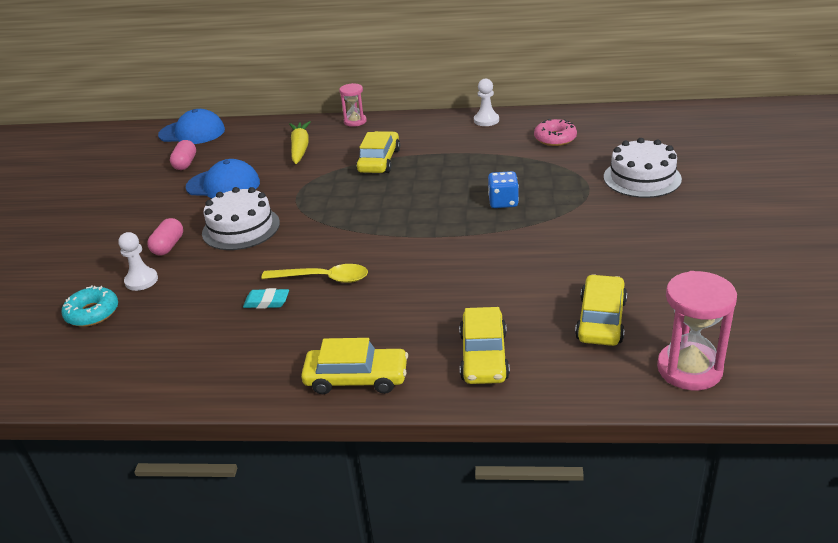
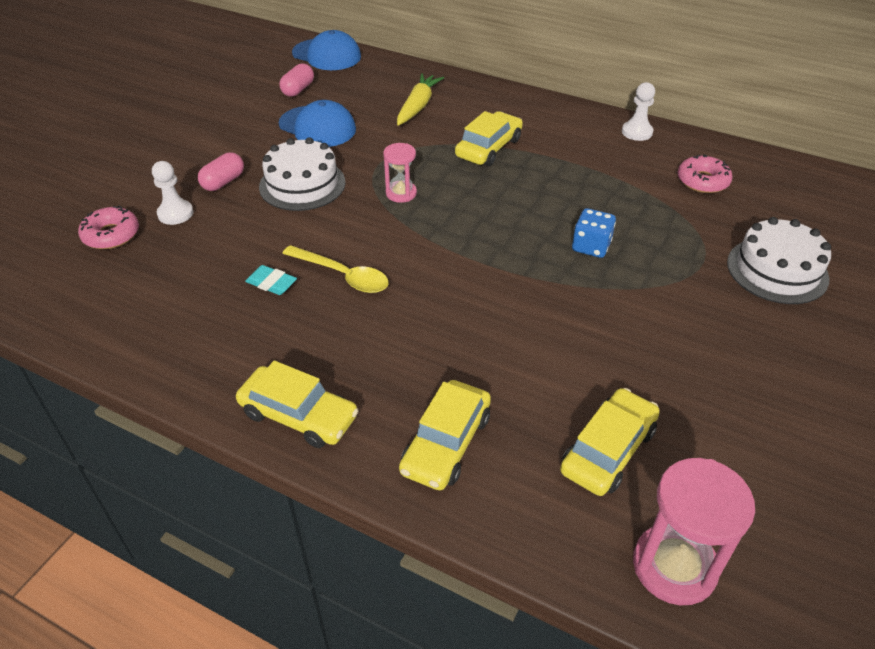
camera: 20 degrees right, 10 degrees up
(92, 313) = (111, 235): turquoise donut -> pink donut
(355, 121) = (493, 90): pink hourglass -> pink hourglass (401, 193)

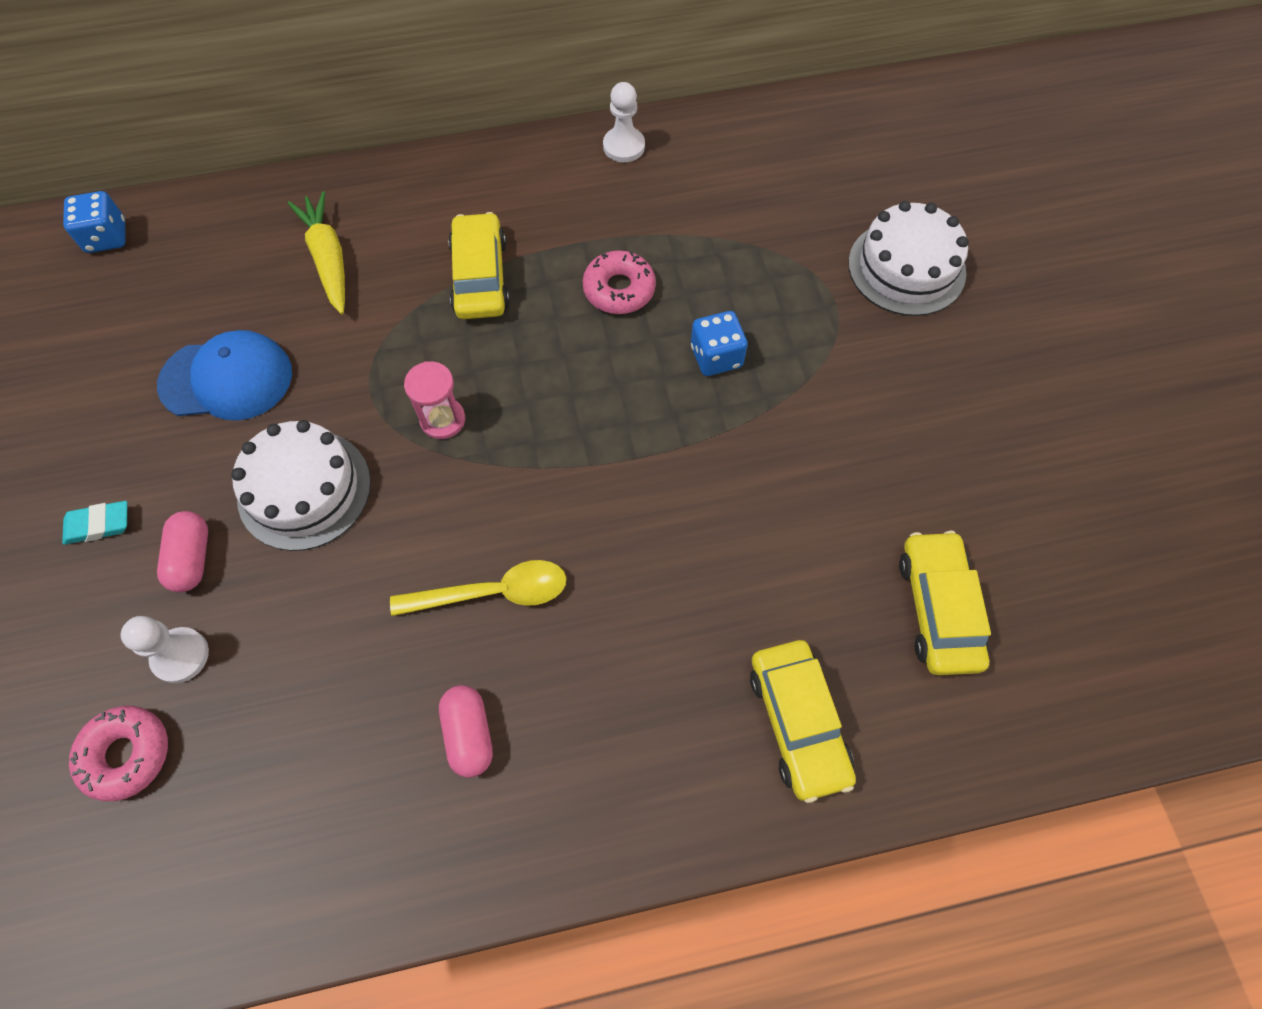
camera: 40 degrees left, 20 degrees up
(271, 283) = (420, 667): turquoise eraser -> turquoise eraser (98, 525)
(298, 90) = (130, 328): pink capsule -> pink capsule (469, 734)
(298, 415) = (628, 813): yellow car -> none
(327, 55) = (106, 237): blue cap -> blue dice
(674, 566) = (1081, 689): pink hourglass -> none
(702, 181) = (748, 183): pink donut -> pink donut (619, 289)

